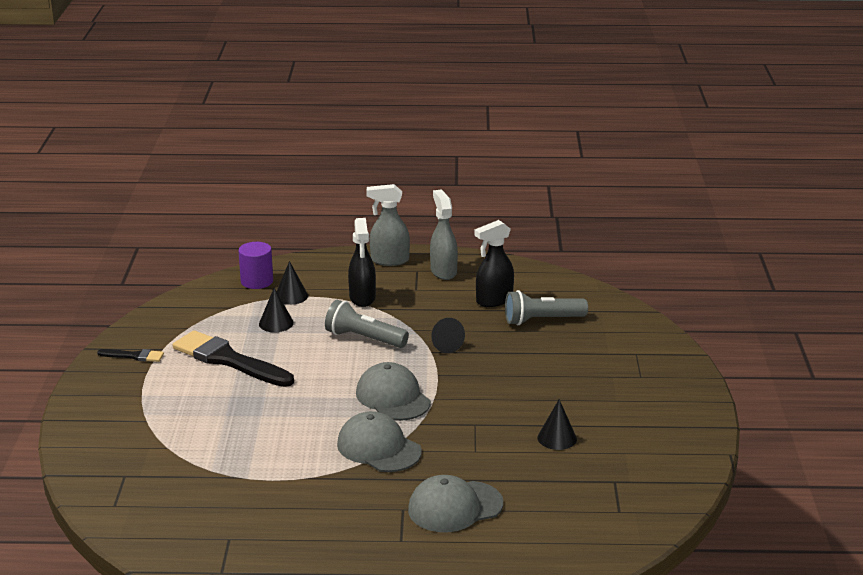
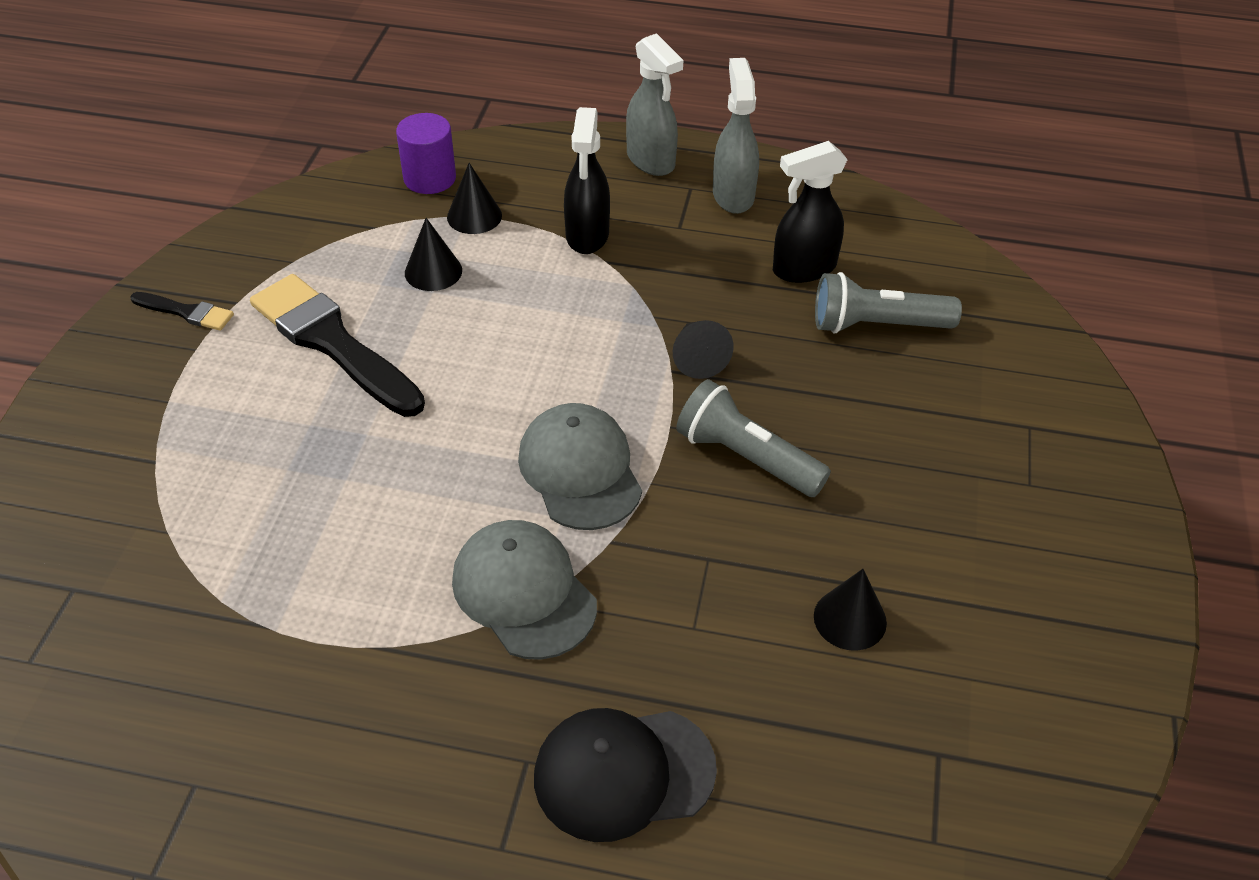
camera: 10 degrees right, 20 degrees up
(364, 338) = (566, 325): grey flashlight -> grey flashlight (746, 457)
(389, 260) = (651, 161): grey spray bottle -> grey spray bottle turned 135 degrees counterclockwise
(455, 507) = (623, 773): grey cap -> black cap

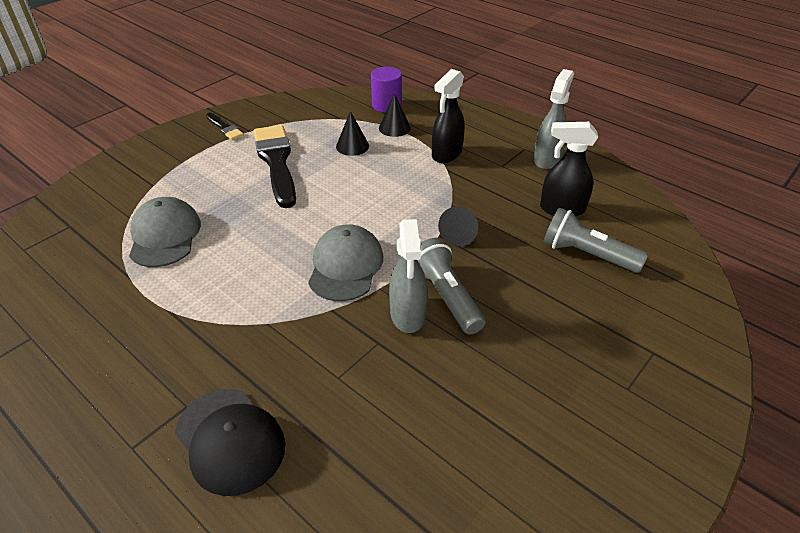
camera: 30 degrees right, 5 degrees down
(524, 592) = (263, 316): grey cap -> grey cap (165, 236)
(623, 773) = (230, 440): black cap -> black cap turned 150 degrees counterclockwise
(651, 161) = (512, 129): grey spray bottle -> grey spray bottle (408, 315)
(850, 619) = (437, 417): black cone -> none

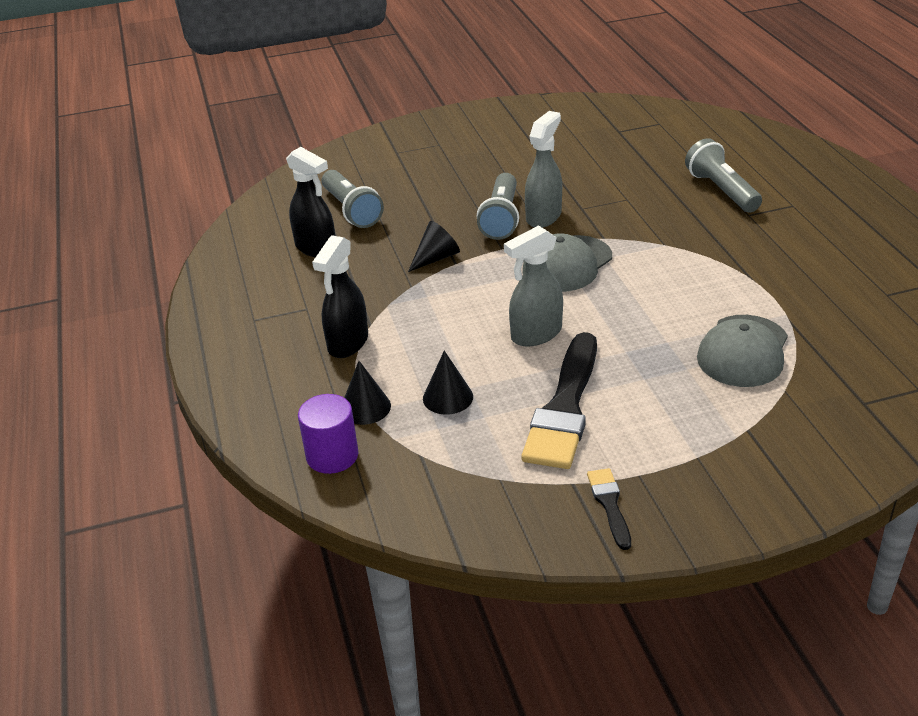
camera: 145 degrees left, 5 degrees down
(230, 440) = (721, 190): black cap -> grey flashlight
(446, 154) = (347, 343): black spray bottle -> black spray bottle turned 135 degrees clockwise
(547, 159) = (251, 298): grey spray bottle -> grey spray bottle (535, 334)

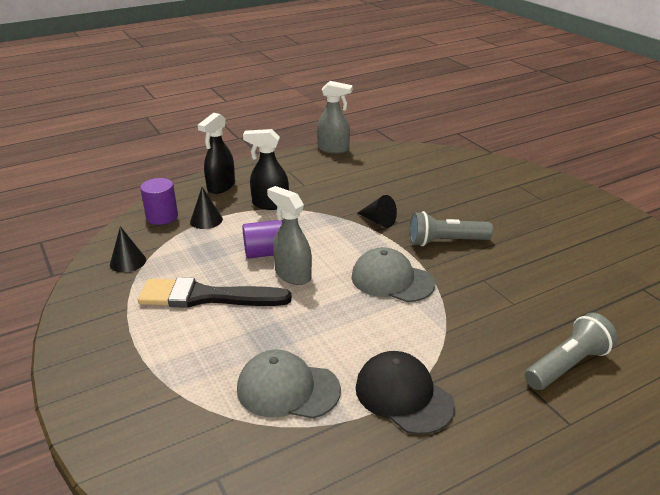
camera: 75 degrees right, 5 degrees down
(316, 248) = (373, 176): black spray bottle -> black spray bottle (221, 187)
(351, 210) = (425, 181): grey flashlight -> none
(448, 397) = (217, 247): black cone -> black cone (128, 262)
(477, 354) = (265, 253): none -> purple cylinder
(544, 216) = (459, 261): grey spray bottle -> grey spray bottle (333, 149)
(609, 505) = (102, 326): black brush -> none
(756, 281) = (403, 396): none -> black cap

